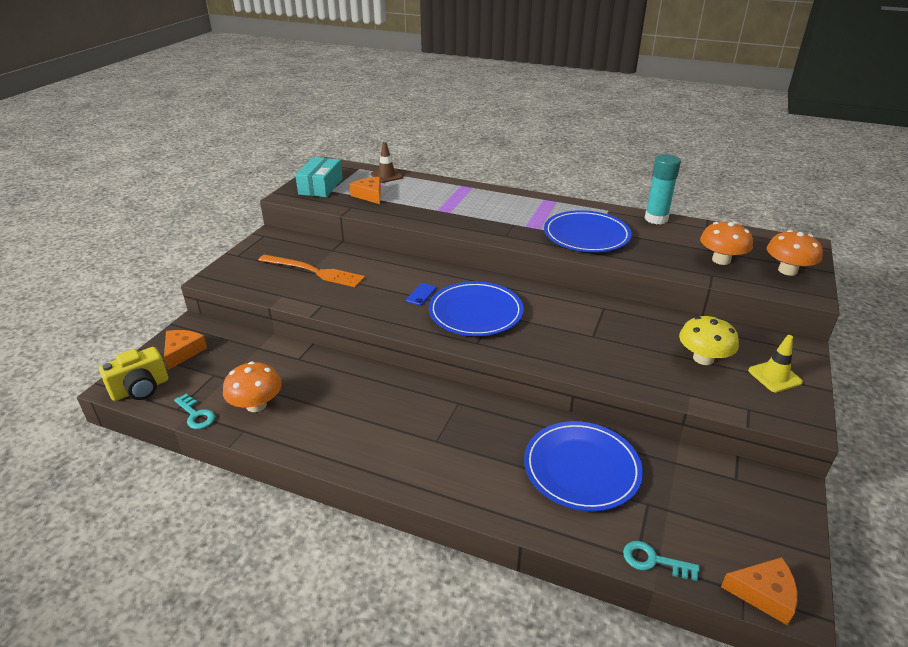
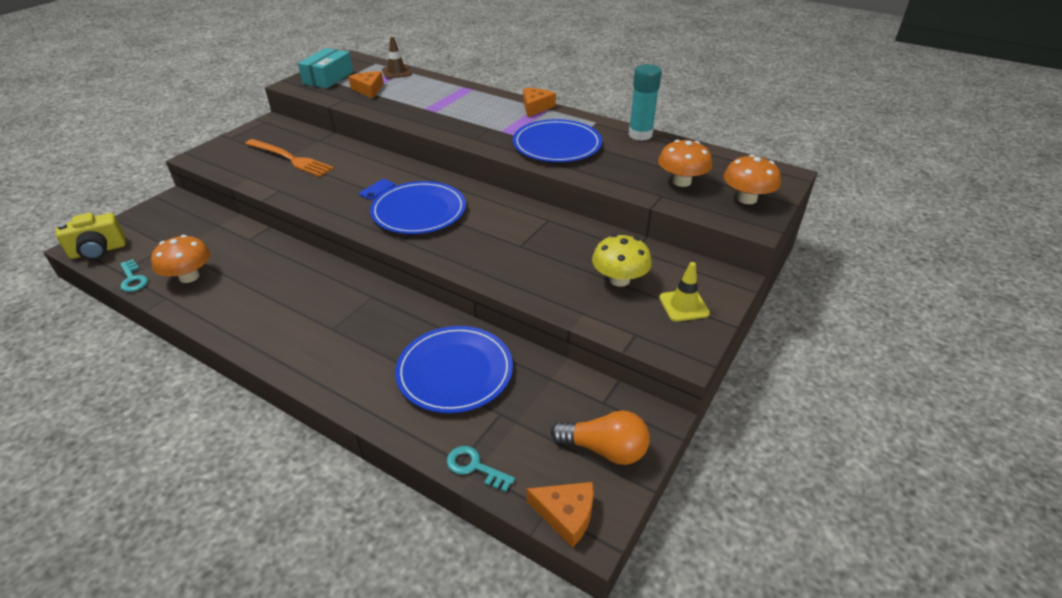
camera: 10 degrees right, 5 degrees up
(183, 352) = (151, 222): orange cheese -> orange cheese (536, 107)
(762, 524) = (604, 449): none -> orange light bulb

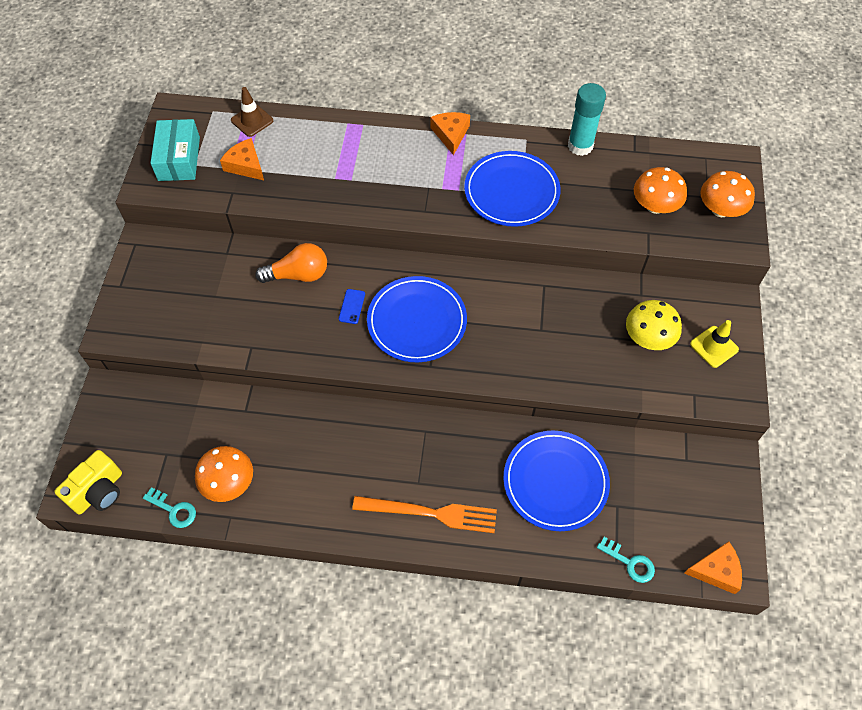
camera: 25 degrees left, 20 degrees up
(290, 159) = (220, 295): orange fork -> orange fork (430, 513)
(475, 467) = (630, 562): turquoise key -> turquoise key turned 150 degrees counterclockwise
(604, 449) = (711, 503): orange light bulb -> orange light bulb (298, 275)

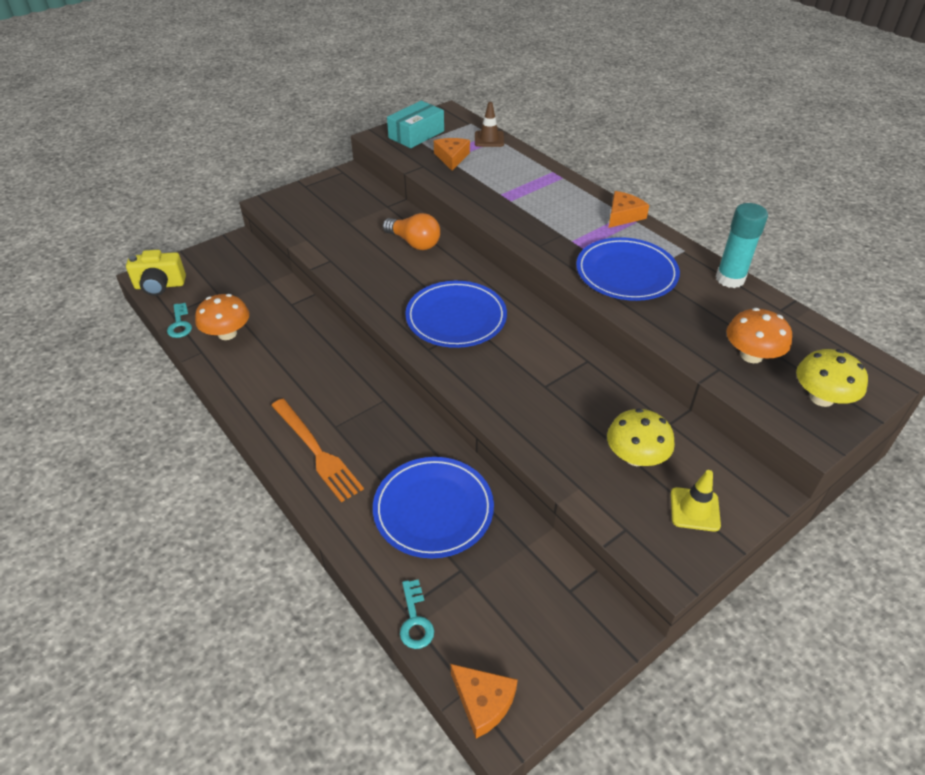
camera: 45 degrees right, 15 degrees down
(352, 306) = (424, 280): blue phone -> none
(720, 209) = (821, 398): orange mushroom -> yellow mushroom

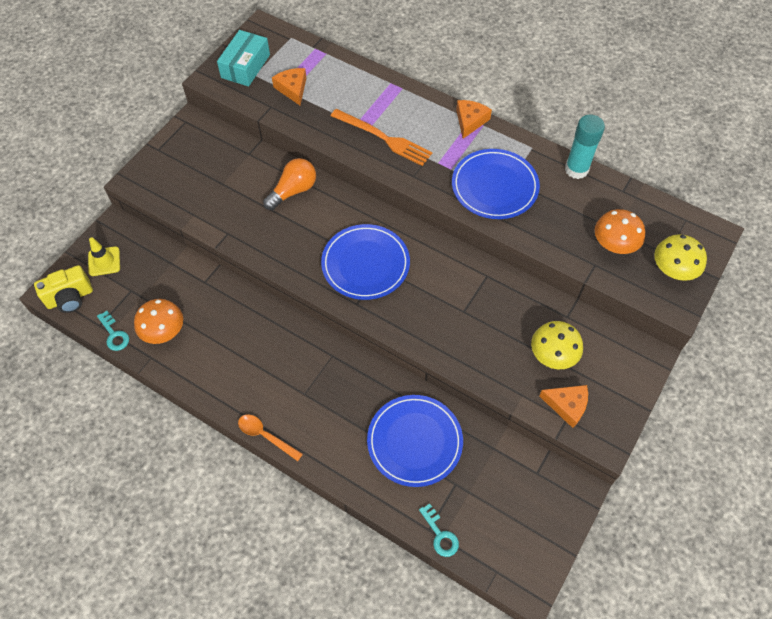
camera: 20 degrees left, 15 degrees up
(271, 453) = (265, 436): none -> orange spoon
(316, 451) = (300, 421): orange fork -> orange fork (383, 138)
(414, 243) = (293, 191): orange light bulb -> orange light bulb turned 60 degrees counterclockwise
(483, 702) = (510, 576): orange cheese -> orange cheese (567, 405)
(489, 139) = (317, 55): brown traffic cone -> none
(694, 509) = (607, 386): yellow traffic cone -> yellow traffic cone (104, 261)

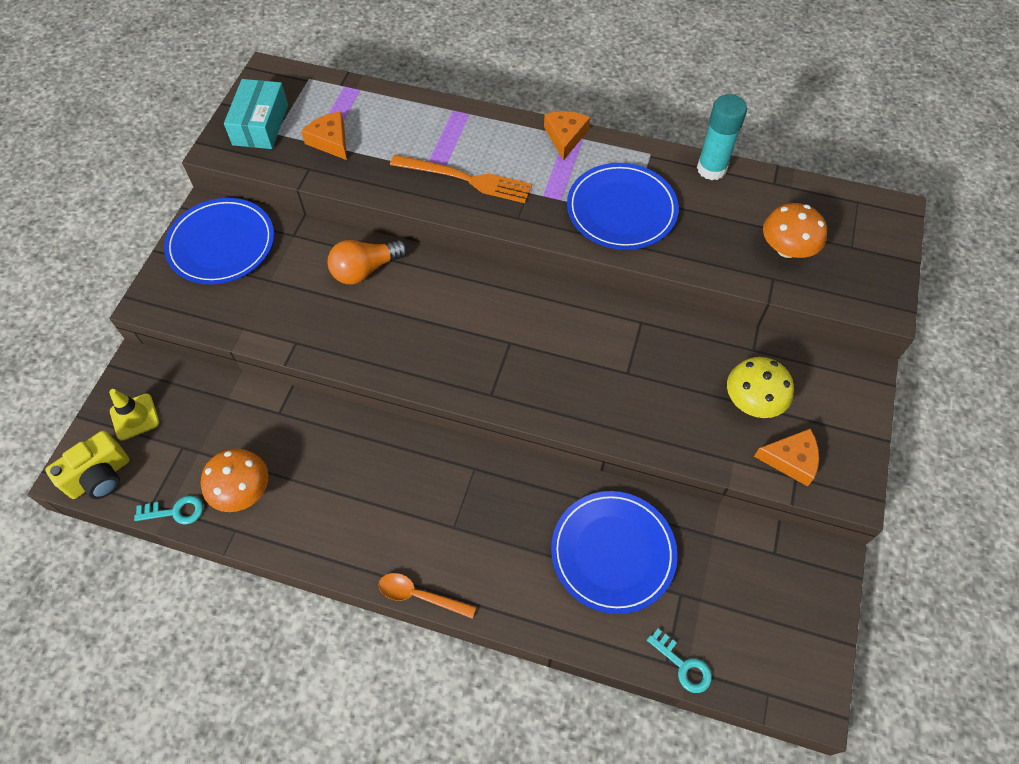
camera: 15 degrees left, 0 degrees up
(114, 334) = (175, 511): turquoise key -> turquoise key turned 45 degrees counterclockwise
(293, 191) = (365, 270): orange light bulb -> orange light bulb turned 150 degrees counterclockwise
(365, 264) = (486, 341): blue plate -> blue plate (221, 244)
(673, 269) = (865, 264): yellow mushroom -> none

